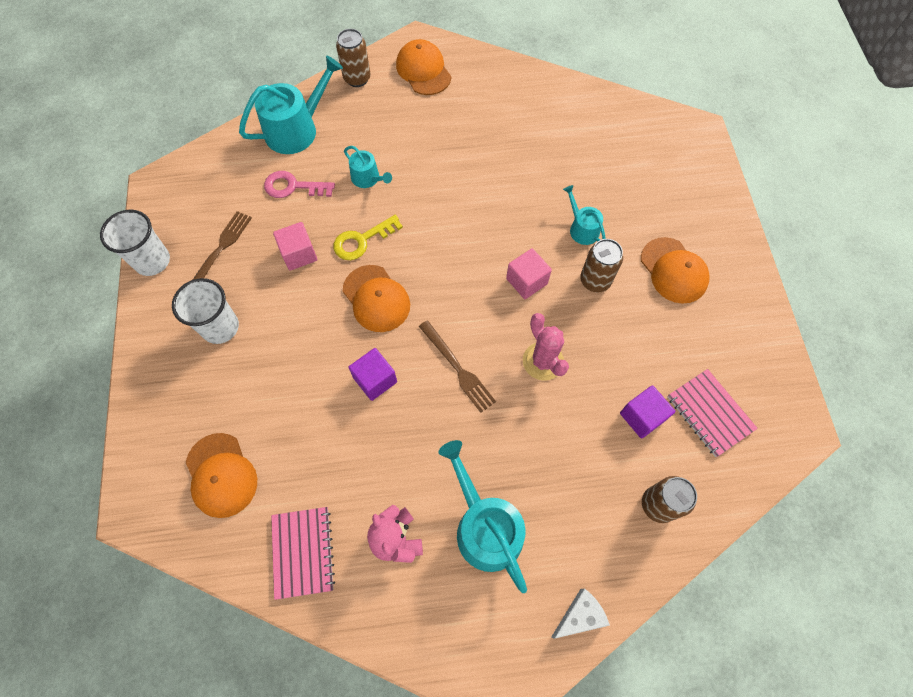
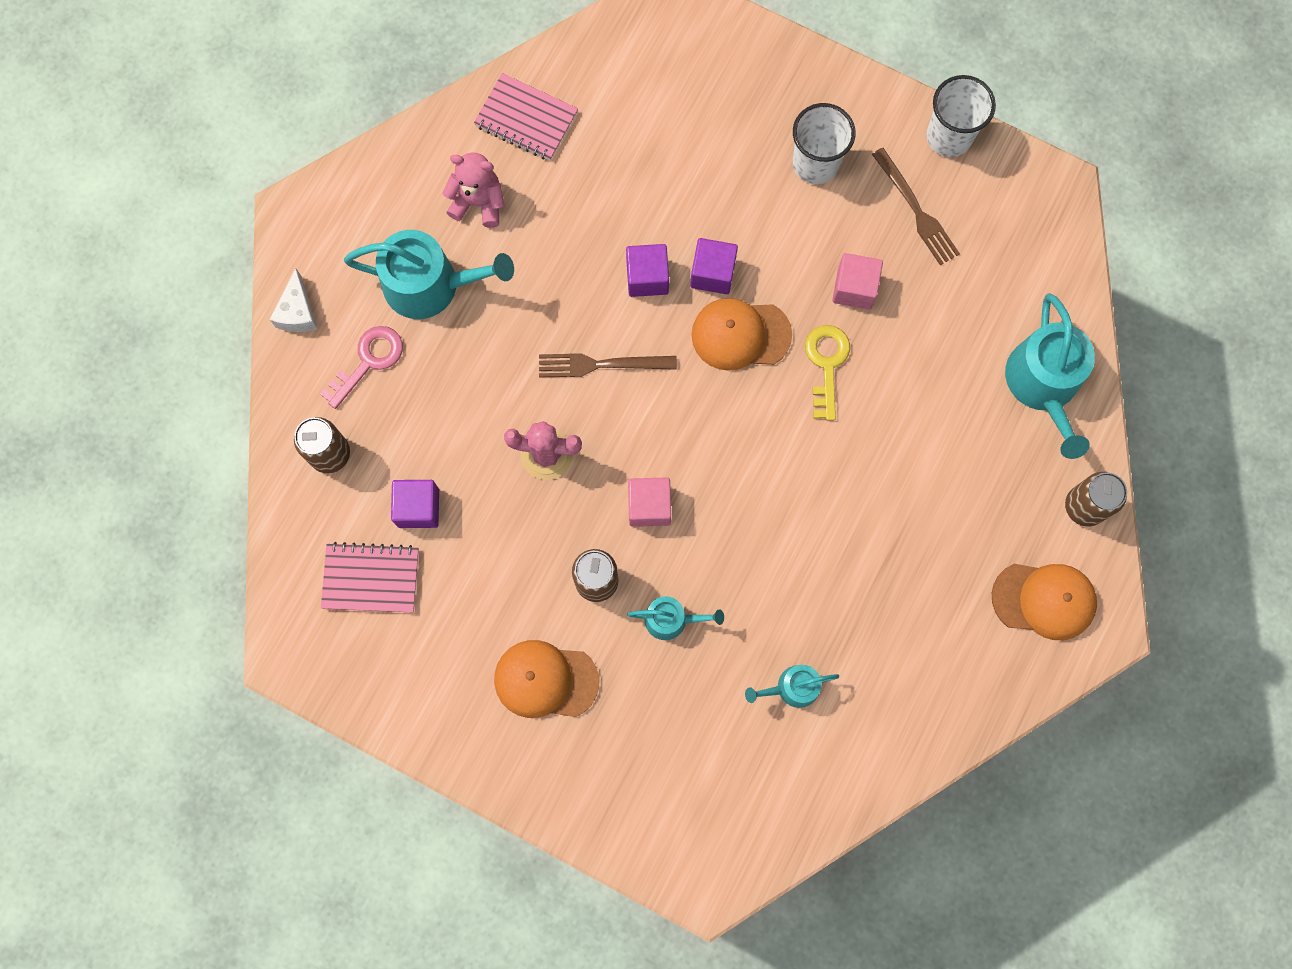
camera: 125 degrees right, 10 degrees up
(221, 475) = (650, 88): orange cap -> none
(293, 186) = (955, 333): pink key -> pink key (368, 361)
(344, 341) = (712, 273): none -> purple cube
(368, 178) = (910, 423): turquoise watering can -> turquoise watering can (792, 688)

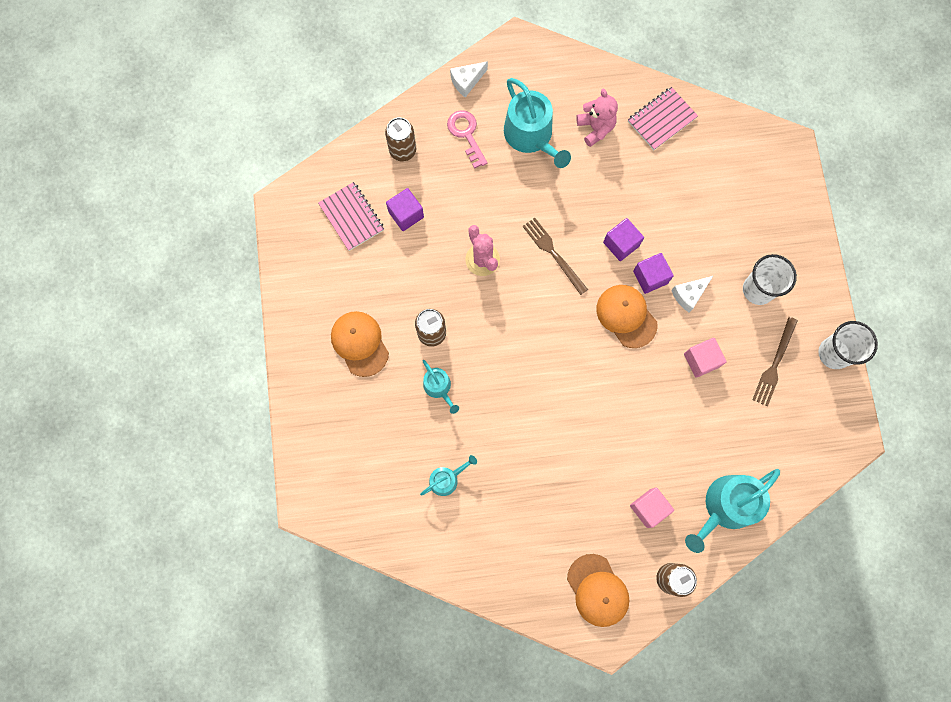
camera: 55 degrees right, 0 degrees up
(368, 361) = (466, 134): pink key -> pink key turned 120 degrees counterclockwise
(526, 119) = (661, 119): pink notebook -> pink notebook turned 60 degrees clockwise
(649, 506) = (493, 333): pink cube -> pink cube (649, 508)
(766, 245) = (689, 295): none -> white cheese
(792, 688) = (447, 479): turquoise watering can -> turquoise watering can turned 105 degrees clockwise
(826, 364) = (644, 374): yellow key -> none

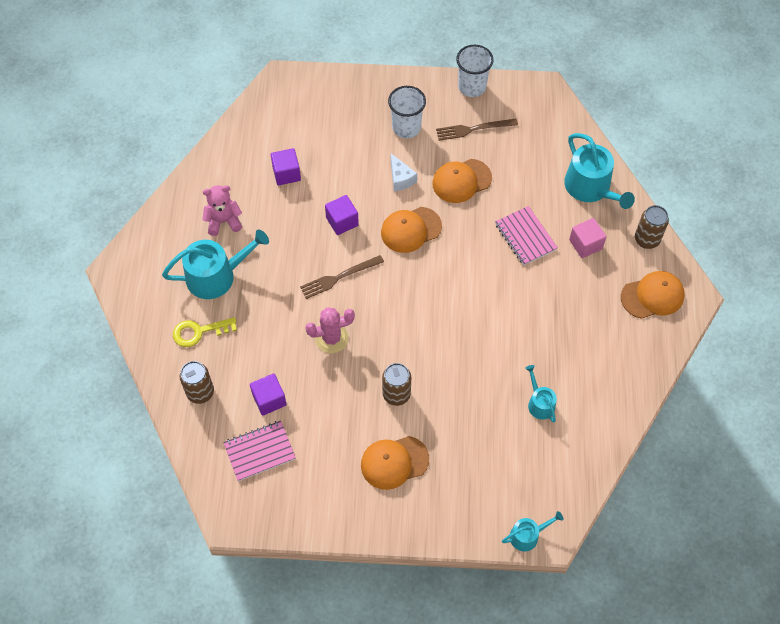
camera: 80 degrees left, 15 degrees down
(439, 387) = (451, 396): turquoise watering can -> turquoise watering can (527, 535)
(466, 81) = (142, 322): white cheese -> none
(466, 134) = (199, 332): pink key -> yellow key
(650, 277) = (378, 205): purple cube -> purple cube (286, 173)
(661, 119) = (230, 168): pink notebook -> pink notebook (525, 237)
(701, 360) = (461, 181): pink cube -> orange cap
(774, 364) = (474, 129): brown fork -> brown fork turned 135 degrees clockwise

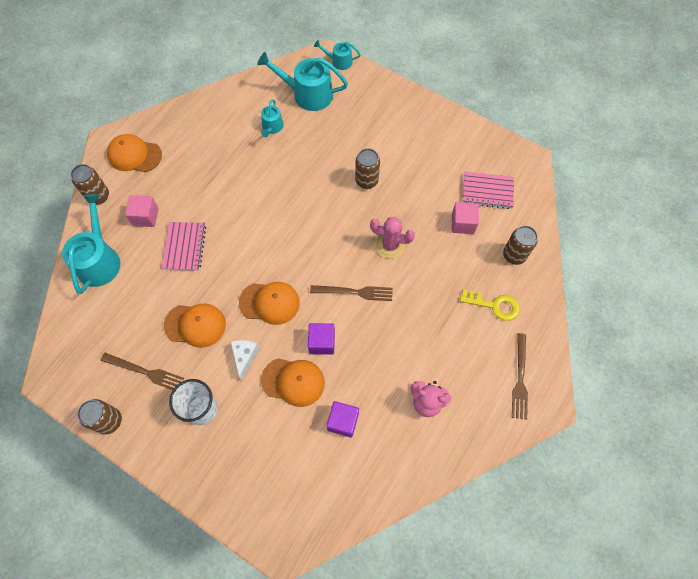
camera: 150 degrees left, 5 degrees up
(148, 279) = (520, 379): none -> brown fork
(217, 276) = (457, 349): turquoise watering can -> turquoise watering can (307, 94)
(269, 399) = (462, 223): purple cube -> pink cube
(394, 462) = (396, 139): orange cap -> orange cap (293, 381)
(472, 87) = (109, 421): white cup -> brown can

